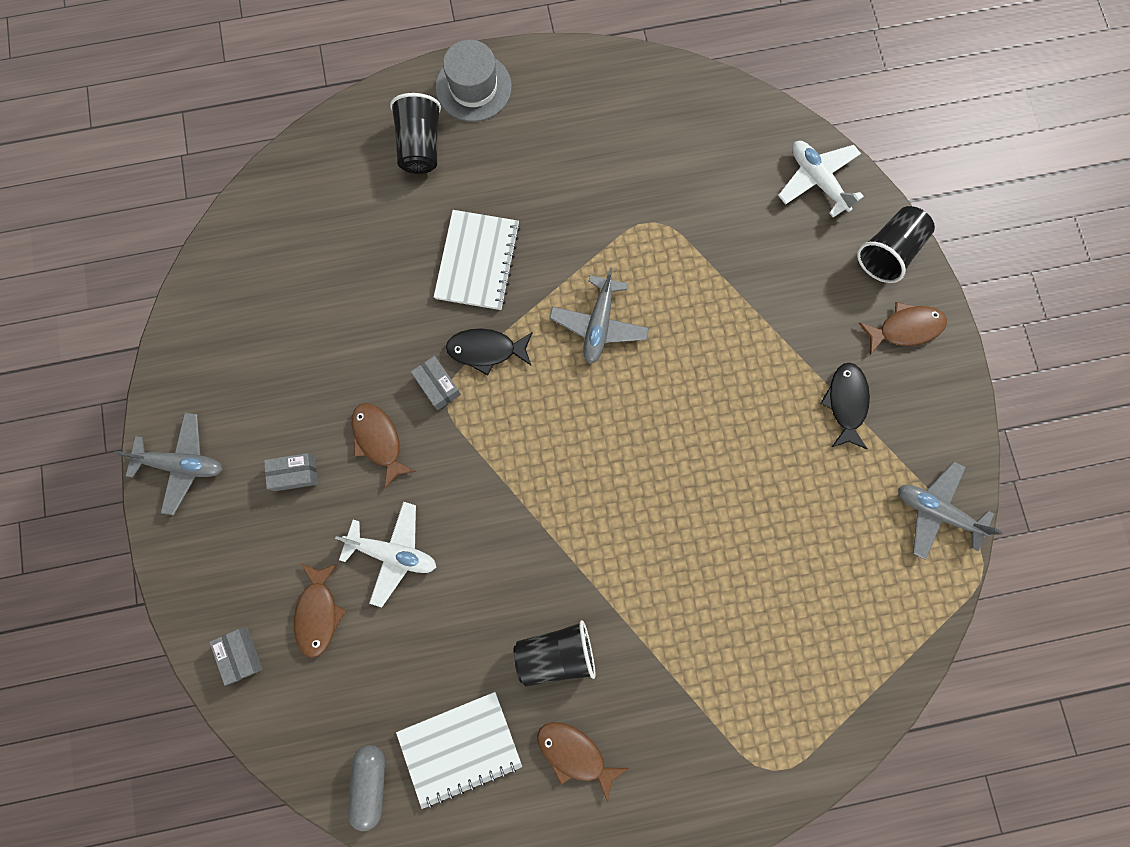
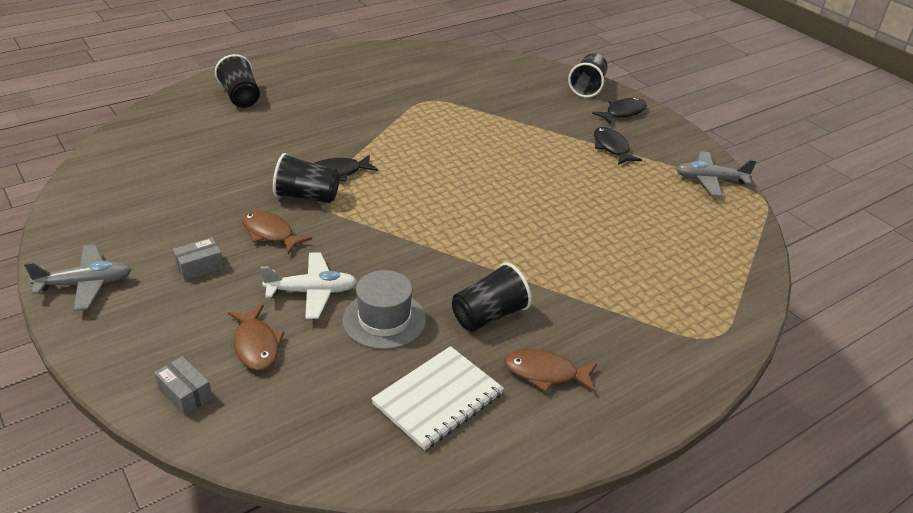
camera: 25 degrees left, 40 degrees down
(371, 783) = (362, 450): grey capsule -> none
(437, 385) = (307, 196): grey box -> black cup
(473, 87) = (269, 70): grey hat -> grey hat (384, 320)
(477, 261) = (309, 136): white notebook -> none
(599, 324) = (417, 147): grey plane -> none
(817, 180) = (522, 70): white plane -> none
(905, 328) = (623, 112): brown fish -> black fish

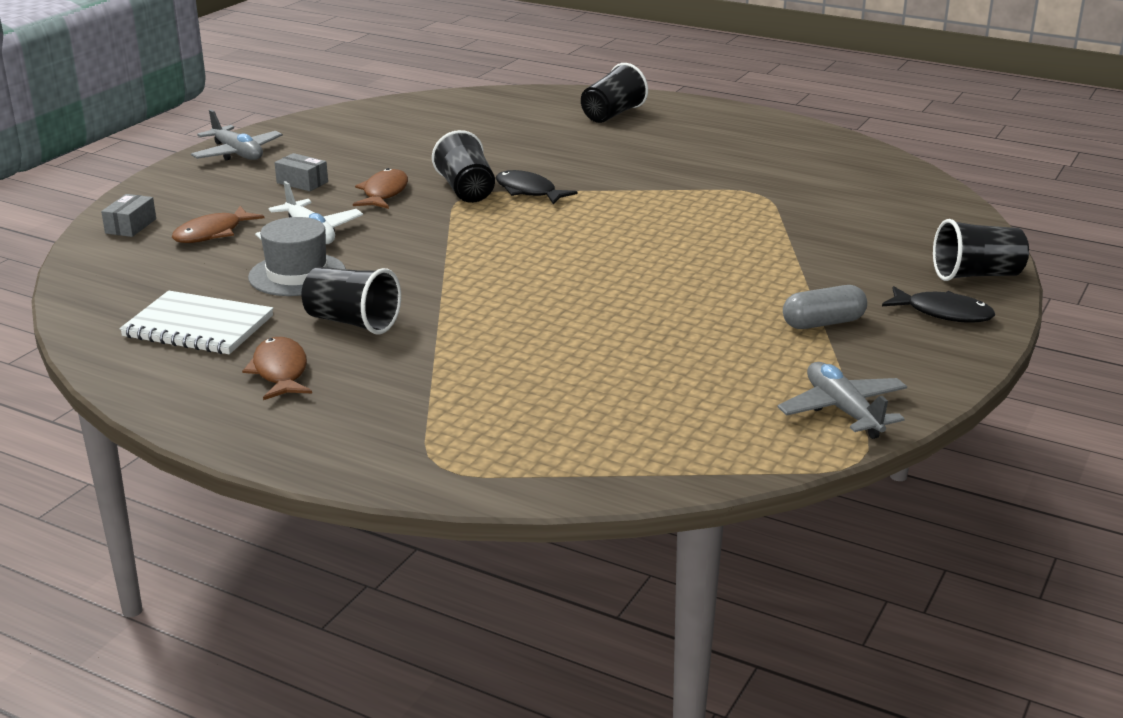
camera: 65 degrees right, 10 degrees down
(611, 147) = (823, 323): black fish -> grey capsule

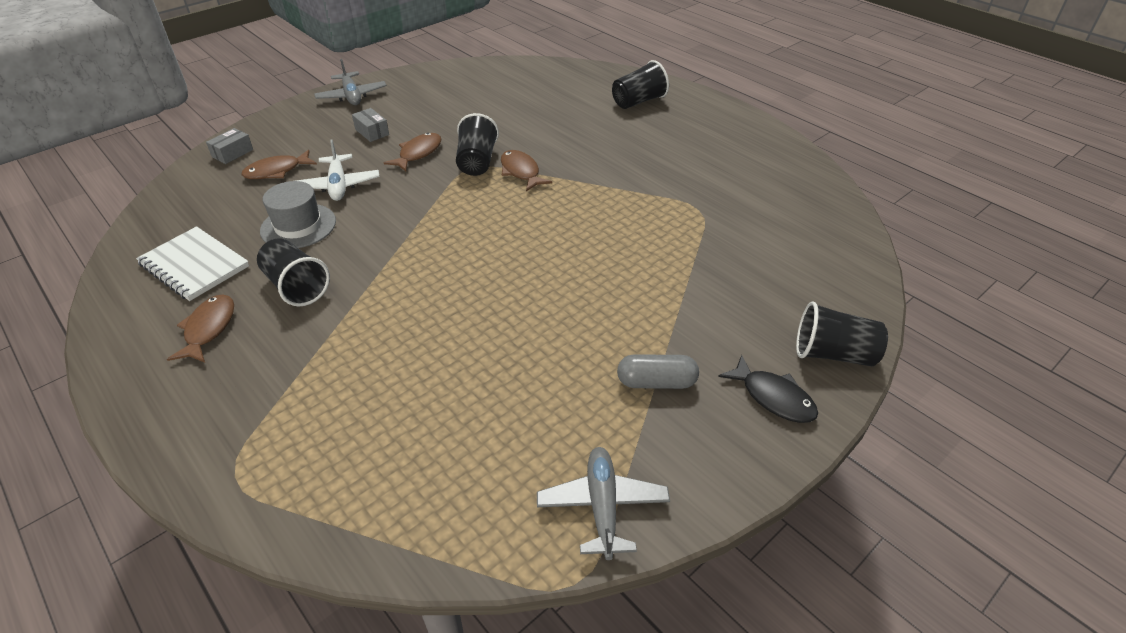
camera: 20 degrees right, 15 degrees up
(528, 191) = (521, 172): black fish -> brown fish

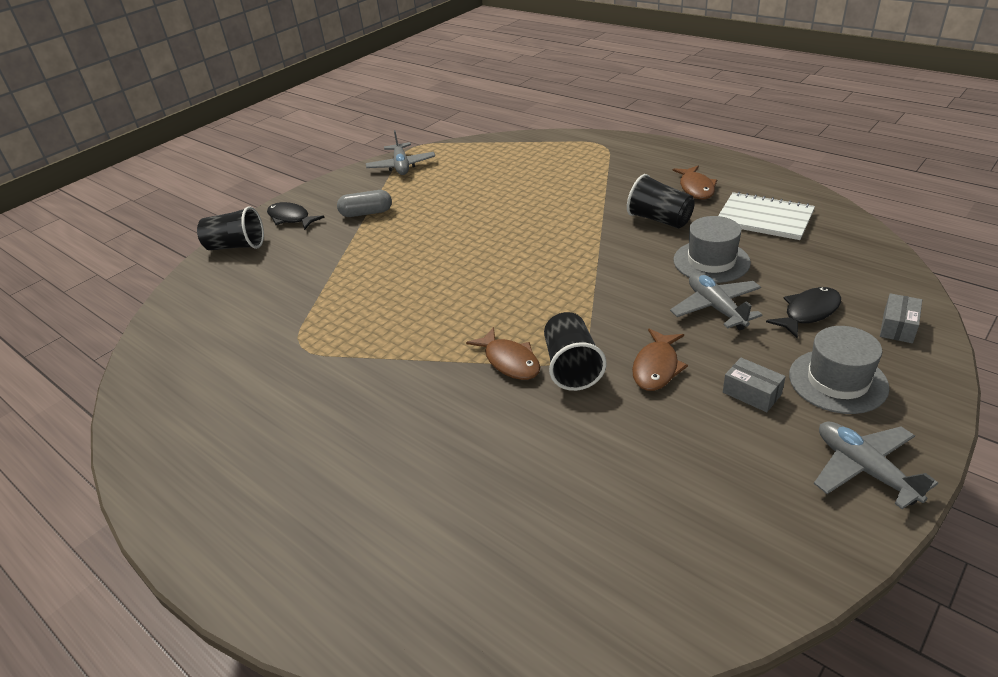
camera: 175 degrees right, 5 degrees down
(277, 171) = (808, 313): brown fish -> black fish
(314, 131) = (837, 381): none -> grey hat
(338, 185) = (716, 308): white plane -> grey plane
(638, 101) = (347, 543): black cup -> none

